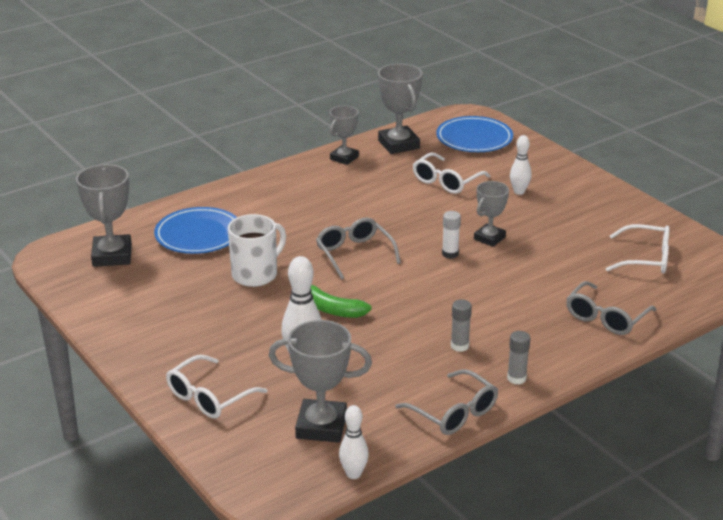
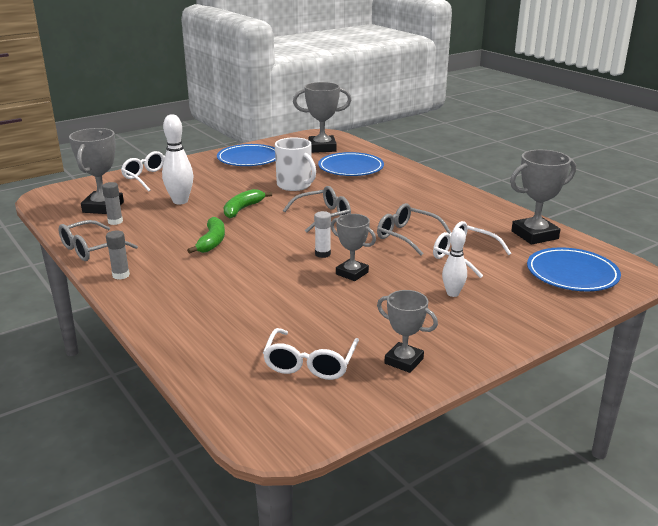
camera: 90 degrees right, 5 degrees down
(143, 315) = (249, 159): none -> blue plate
(344, 158) = (493, 212): grey trophy -> grey trophy (404, 361)
(353, 474) = (47, 216): white bowling pin -> none
(426, 324) = (212, 242): none -> green banana
(459, 346) = (176, 254): grey glue stick -> grey glue stick (115, 221)
(606, 317) = (197, 326): grey glasses -> grey glasses (407, 236)

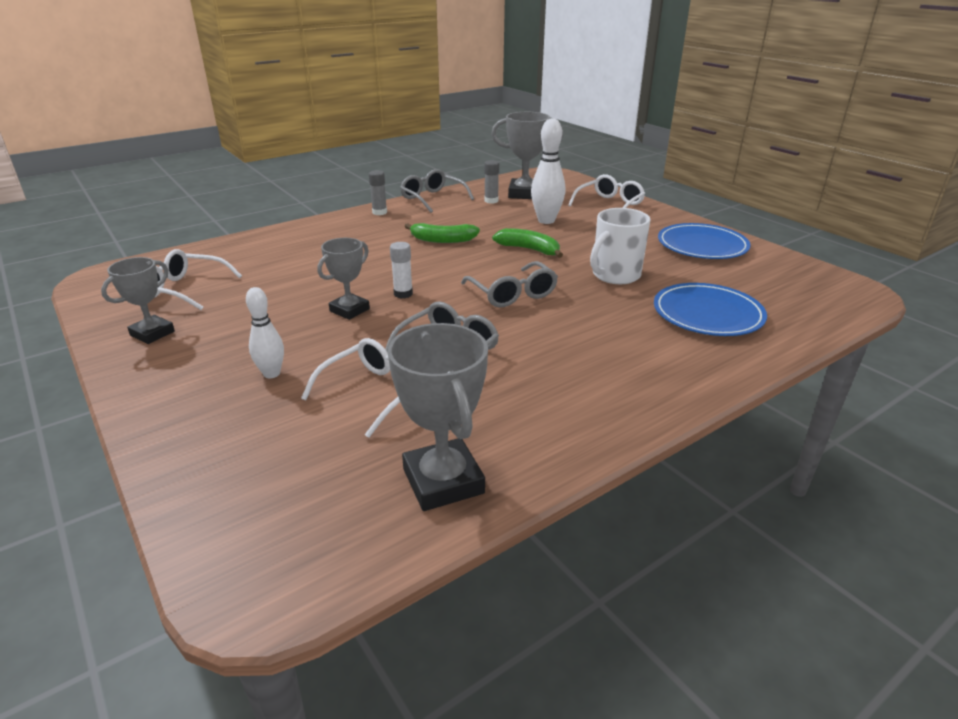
camera: 90 degrees right, 5 degrees up
(322, 148) = (787, 292): grey trophy -> none
(572, 273) = (282, 500): blue plate -> none

